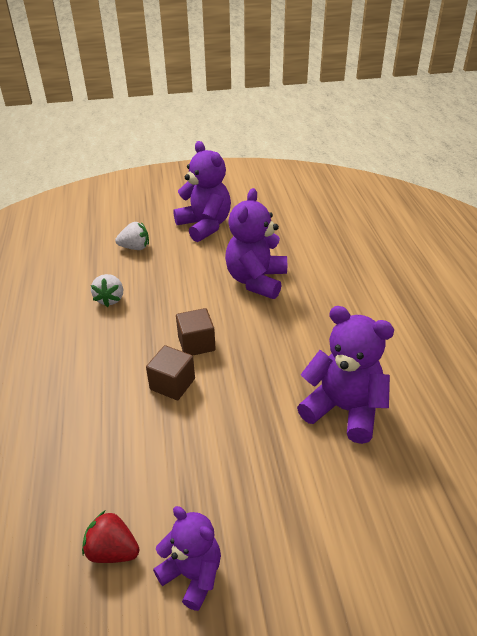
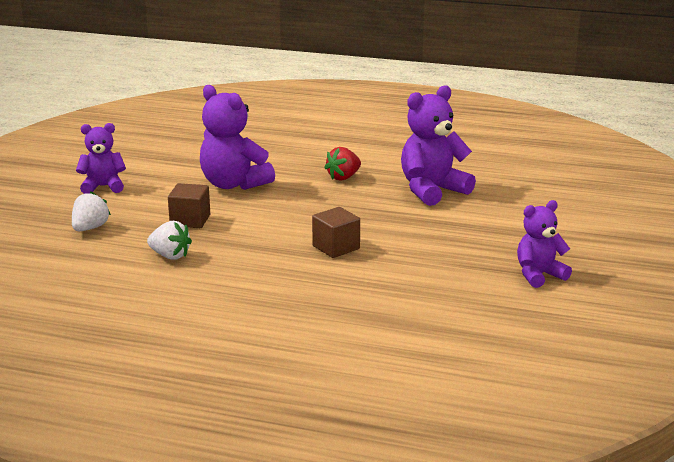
camera: 65 degrees left, 15 degrees down
(112, 551) = (497, 301): red strawberry -> red strawberry (343, 177)
(196, 344) = (293, 227): brown cube -> brown cube (190, 220)
(205, 226) = (103, 187): purple teddy bear -> purple teddy bear, size x0.63

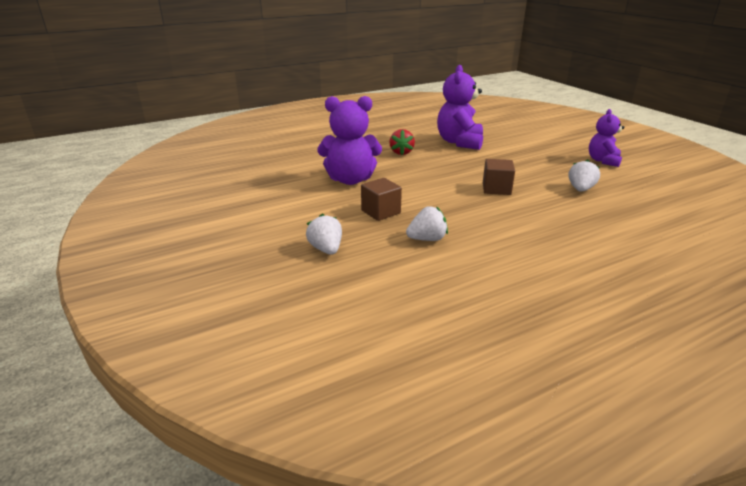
camera: 45 degrees left, 5 degrees up
(103, 187) = (263, 218): purple teddy bear -> none
(417, 286) = (580, 189): none -> white strawberry

